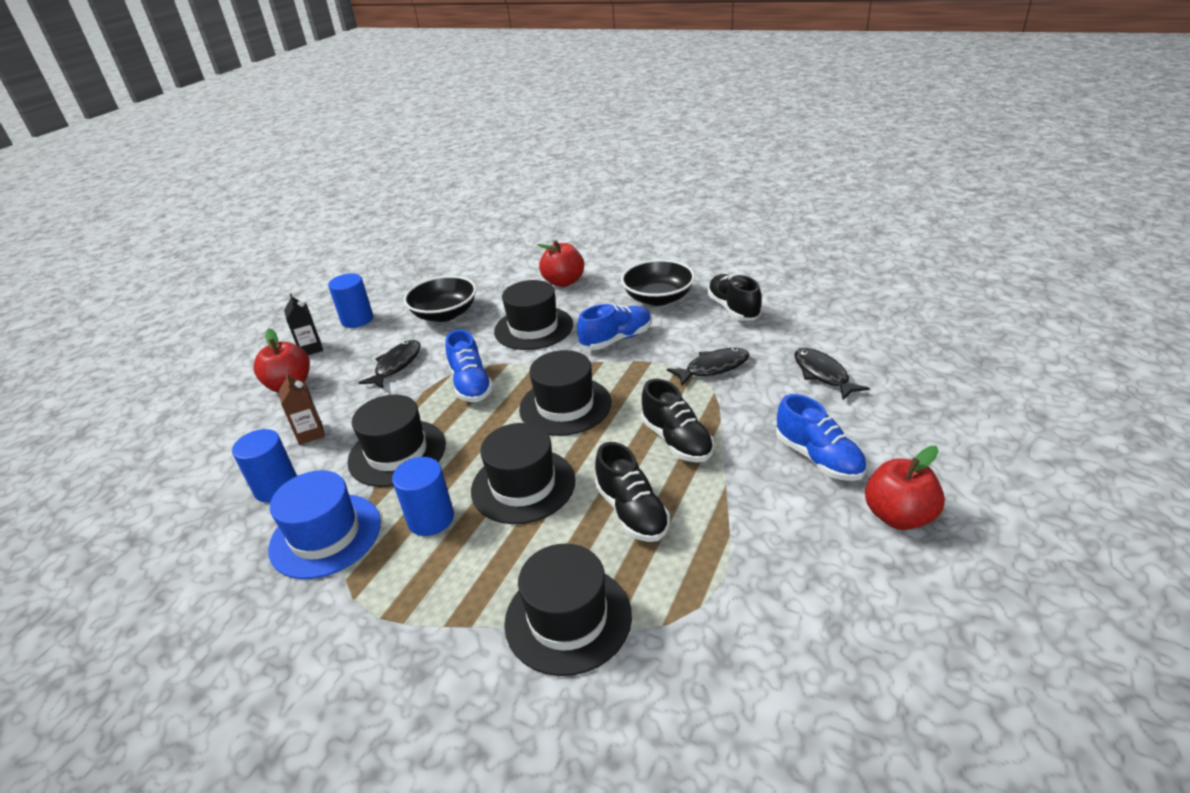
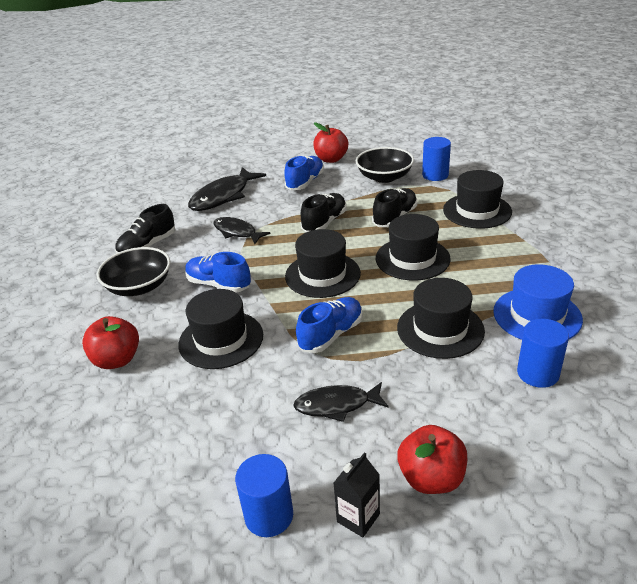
camera: 120 degrees left, 0 degrees up
(310, 433) = (472, 399): brown carton -> none
(431, 519) = (474, 279): blue cylinder -> blue cylinder (435, 175)
(445, 314) = (220, 425): black bowl -> black bowl (384, 177)
(823, 374) = (223, 196): black fish -> black fish, size x1.58

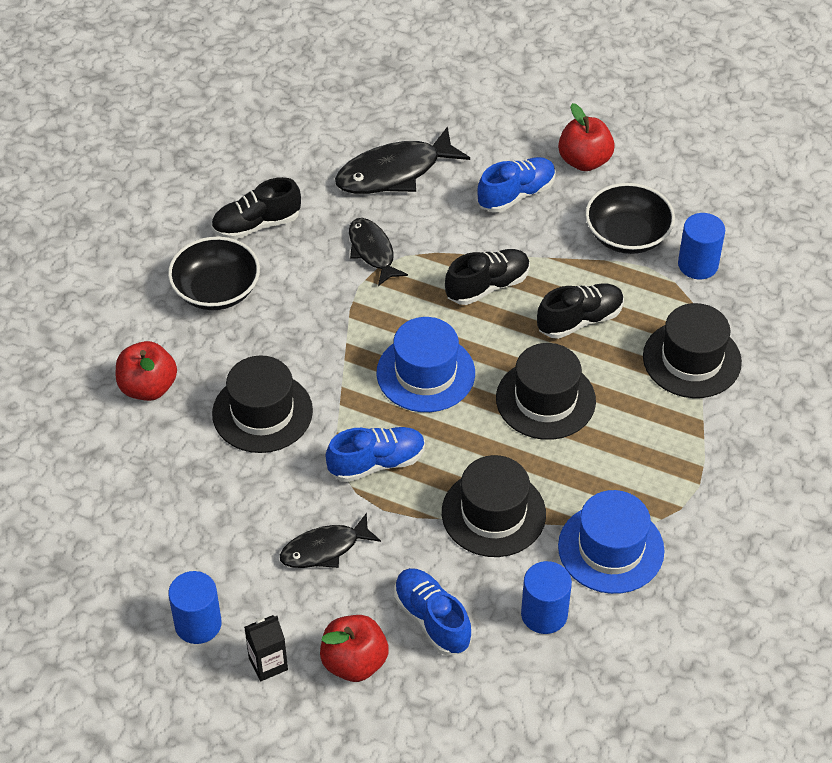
camera: 25 degrees right, 15 degrees up
(219, 284) = (303, 331): blue shoe -> blue shoe (432, 619)
(322, 275) = (425, 373): black hat -> blue hat
(337, 405) = (324, 549): black fish -> black fish turned 45 degrees counterclockwise

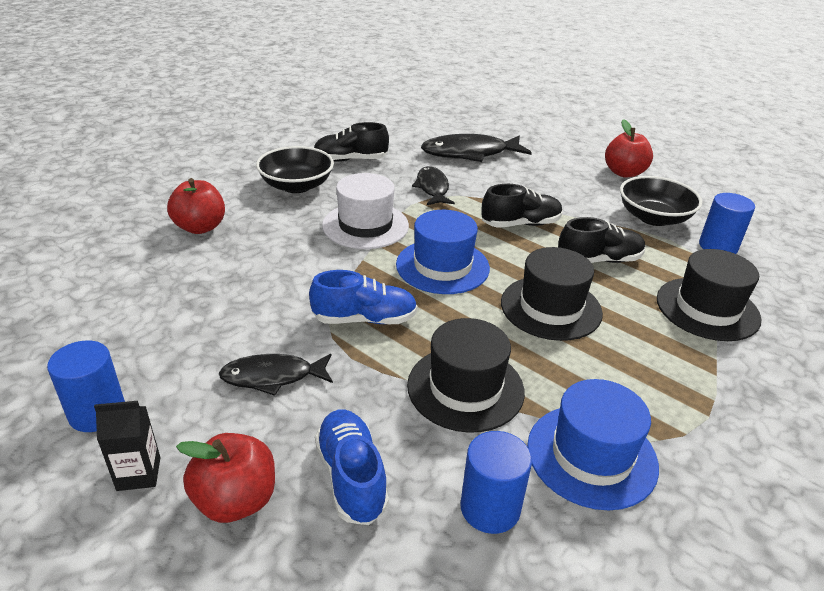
camera: 15 degrees right, 15 degrees down
(262, 412) = (282, 262): black hat -> none
(323, 335) = (365, 225): none -> white hat
(516, 194) = (562, 180): blue shoe -> none

